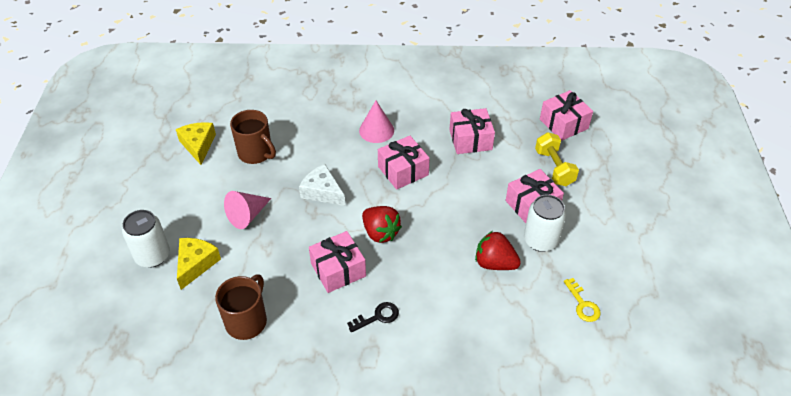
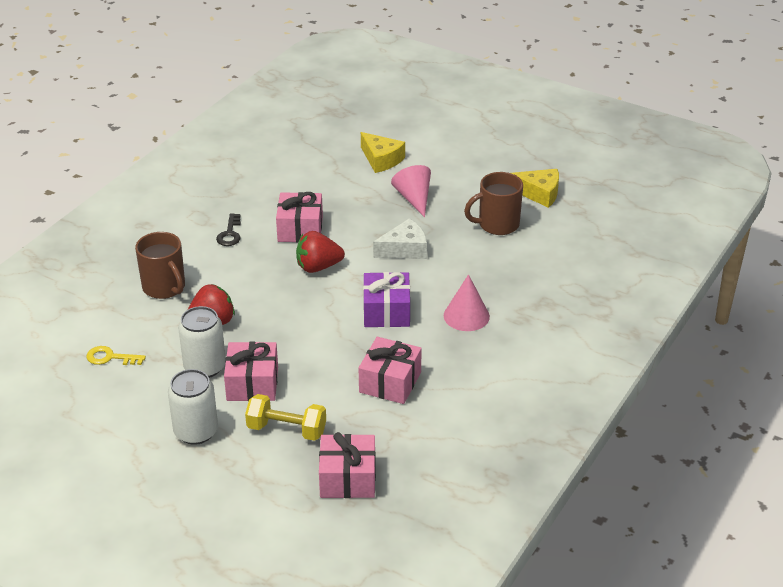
camera: 120 degrees right, 10 degrees down
(153, 256) = (411, 141): white can -> white can (196, 432)
(247, 321) = (296, 170): brown mug -> brown mug (164, 288)
(403, 171) = (386, 312): pink gift -> purple gift

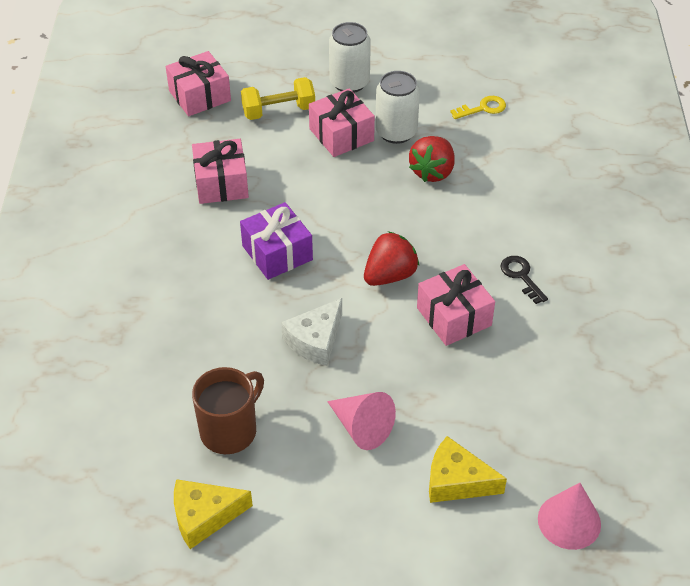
camera: 150 degrees right, 10 degrees up
(164, 288) = (514, 188): brown mug -> none
(466, 316) = (192, 282): pink cone -> pink cone (569, 521)

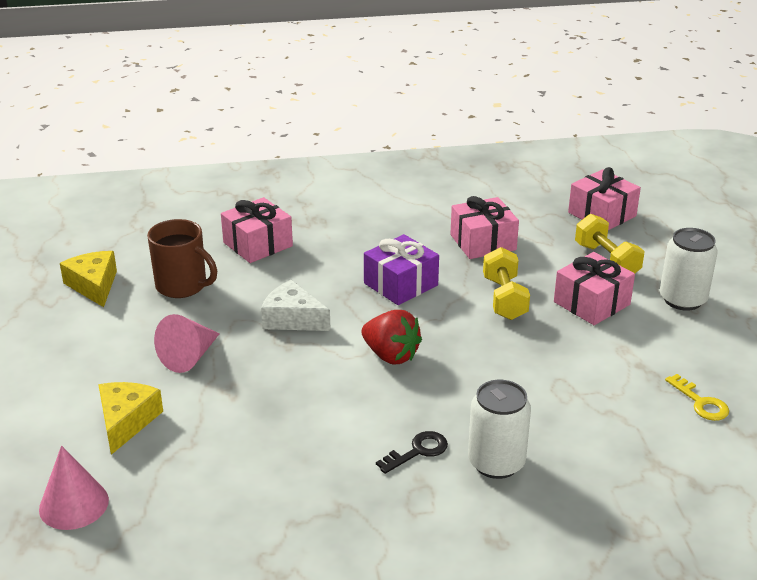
camera: 80 degrees right, 15 degrees down
(320, 186) = (504, 298): none -> yellow dumbbell
(396, 132) = (617, 339): white can -> white can (496, 463)
(432, 172) = (563, 371): red strawberry -> none
(454, 317) = (343, 404): pink gift -> pink gift (258, 244)

